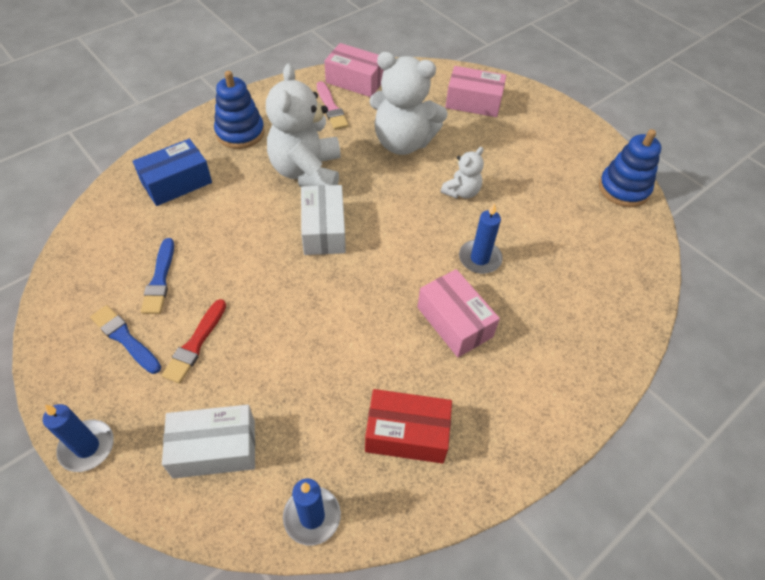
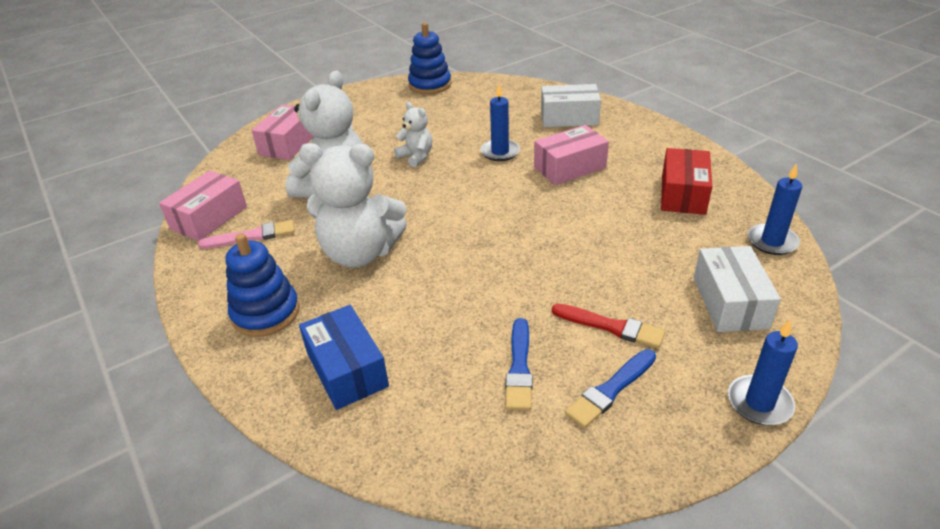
camera: 80 degrees left, 15 degrees down
(160, 279) = (519, 367): blue brush -> blue brush turned 90 degrees clockwise
(324, 230) = (453, 239): white box -> white box (569, 118)

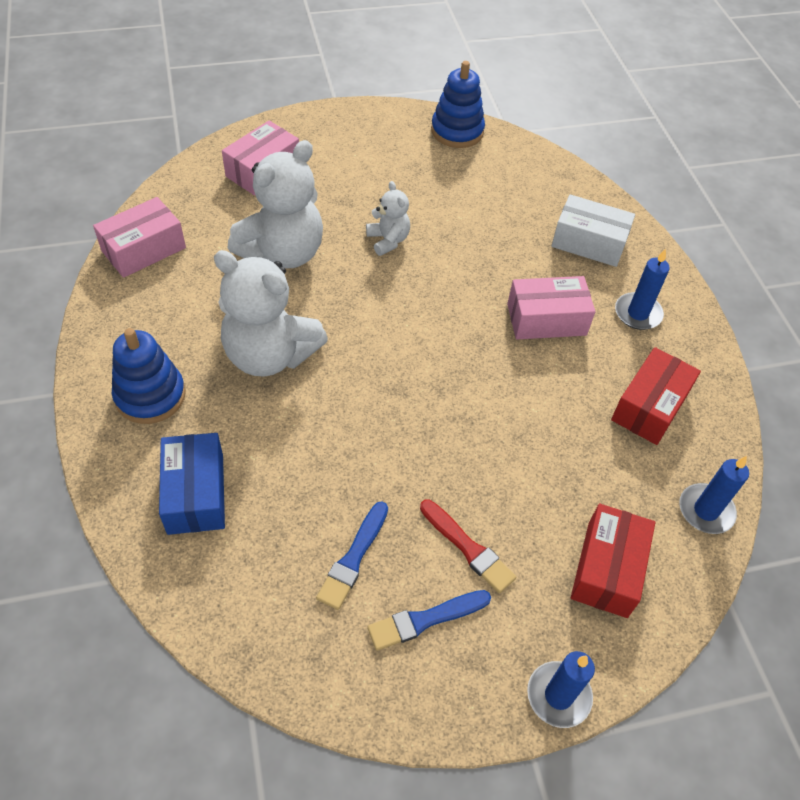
camera: 15 degrees right, 15 degrees up
(252, 236) = (175, 291): pink brush -> none
(500, 152) = (482, 267): blue candle -> blue candle (638, 313)
(730, 302) = (607, 569): white box -> red box

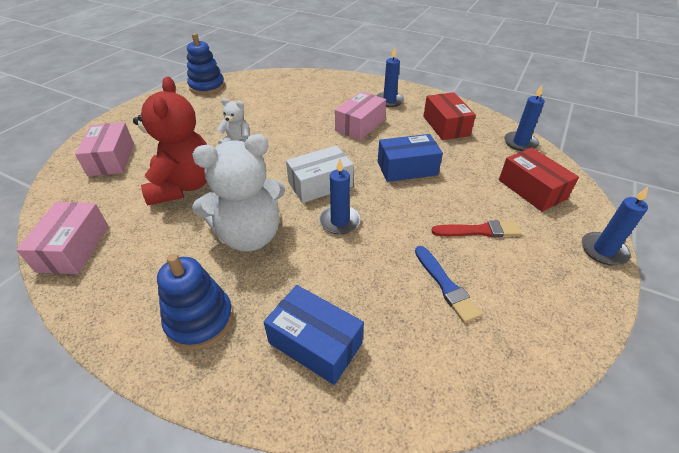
camera: 45 degrees left, 10 degrees down
(283, 253) = (183, 186): white teddy bear -> red teddy bear
(358, 412) = (339, 221): none -> blue candle
(425, 620) = (517, 277): blue brush -> none
(511, 417) = (407, 168): none -> blue box
(589, 242) = (331, 91): white box -> white box (320, 184)

